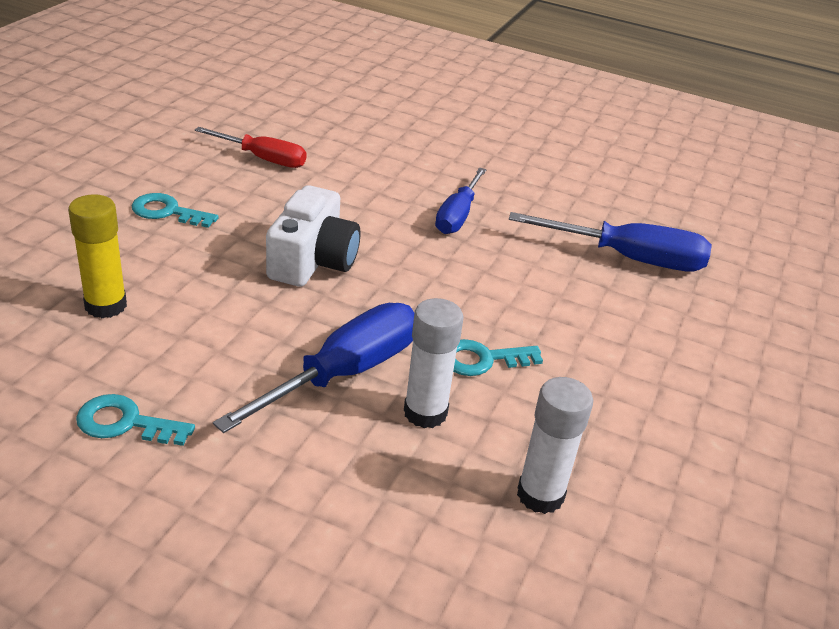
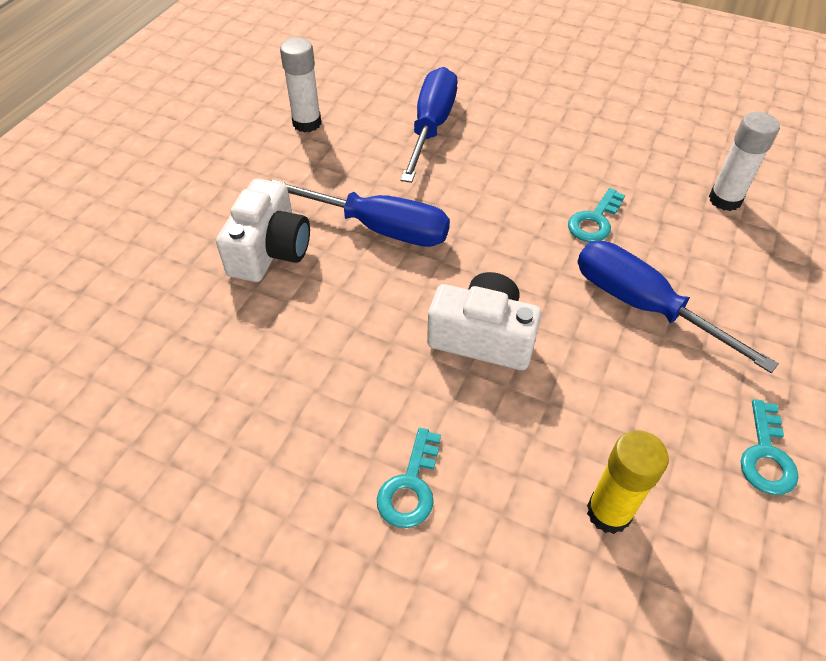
camera: 85 degrees left, 15 degrees up
(263, 159) = (271, 401): red screwdriver -> none
(425, 161) = (270, 250): none -> white camera
(425, 412) = (669, 255): white glue stick -> white glue stick (307, 123)
(458, 215) = (379, 228): blue screwdriver -> blue screwdriver, size x1.50
(482, 359) = (594, 221): turquoise key -> turquoise key turned 45 degrees clockwise

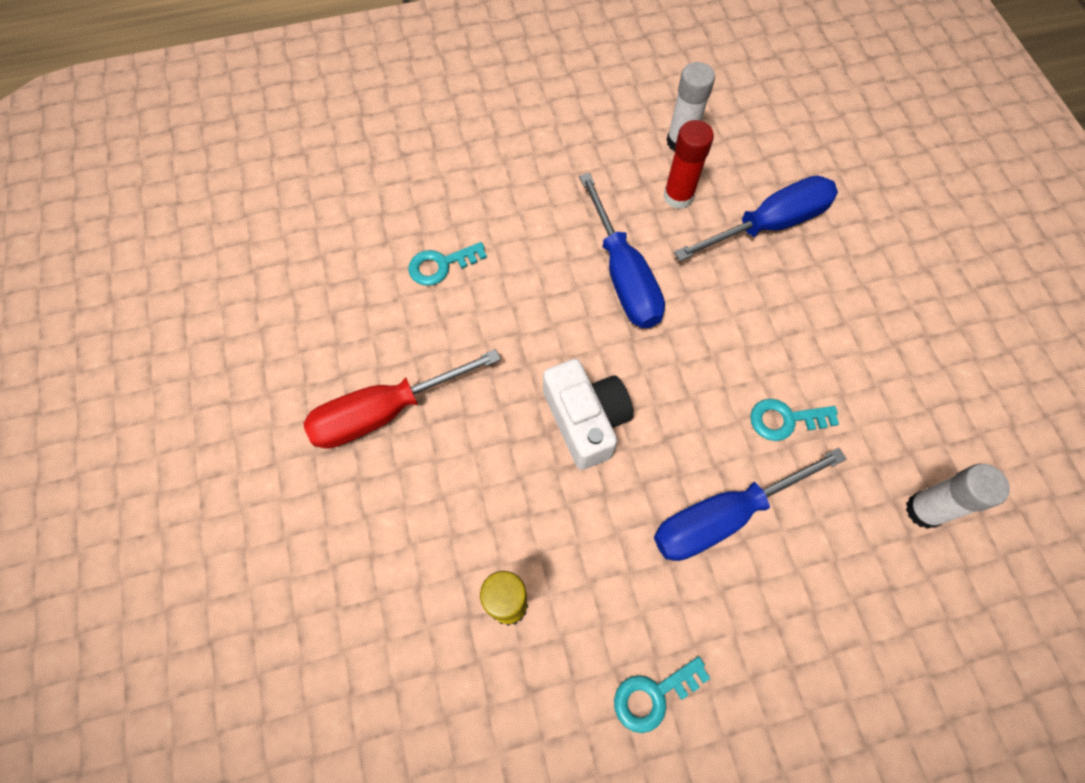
camera: 50 degrees right, 15 degrees up
(270, 250) = (535, 226): white camera -> none
(324, 485) = (386, 411): none -> red screwdriver
(350, 154) = (678, 196): none -> red glue stick
(410, 487) = (425, 463): turquoise key -> turquoise key (441, 265)
(643, 306) = (724, 516): blue screwdriver -> blue screwdriver turned 120 degrees counterclockwise

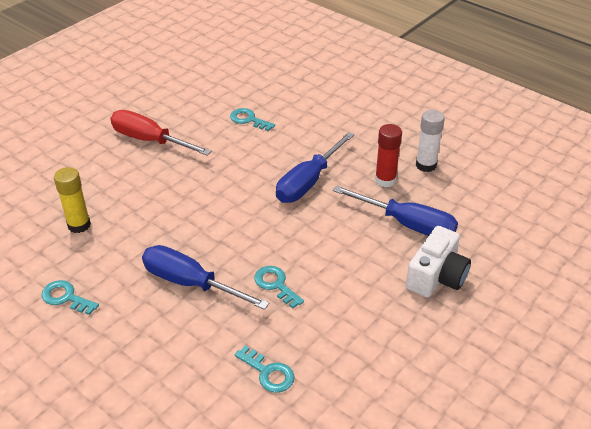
camera: 55 degrees right, 25 degrees down
(586, 420) = (204, 207): white camera -> white camera (436, 276)
(924, 510) = (268, 373): white glue stick -> turquoise key

